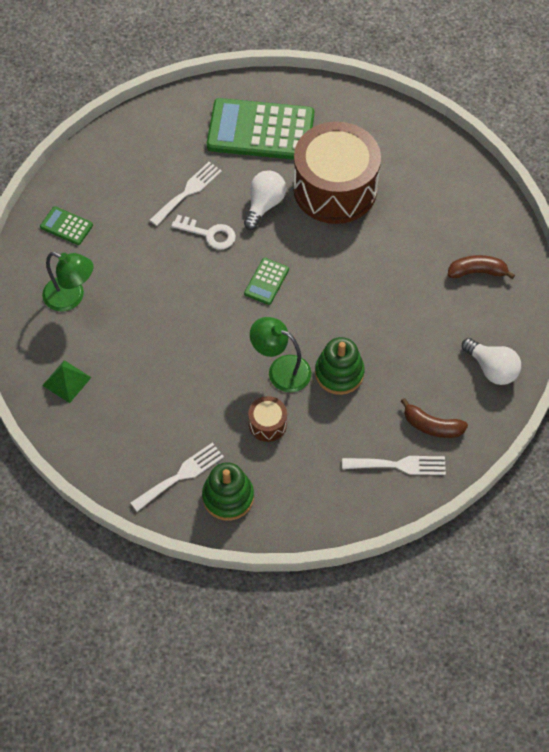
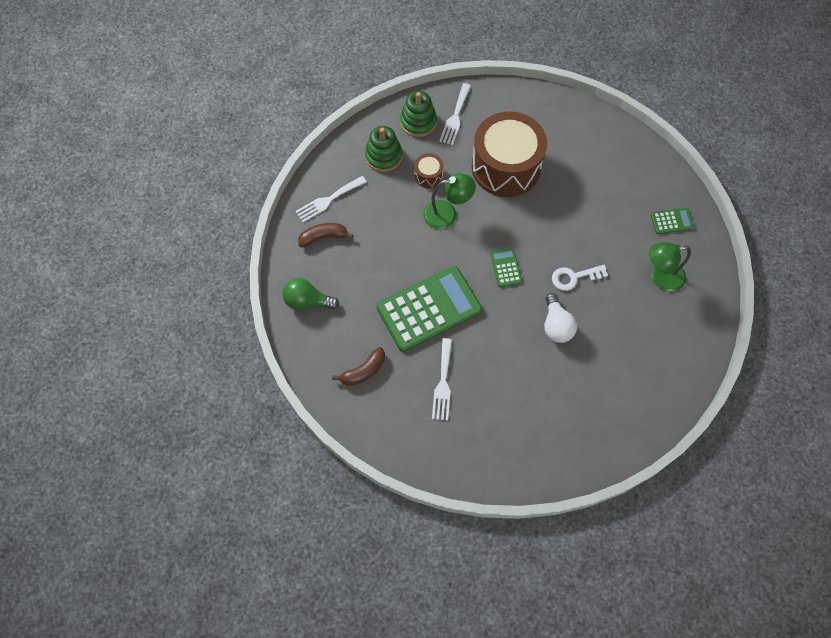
camera: 145 degrees right, 5 degrees up
(66, 381) = (571, 127): green pyramid -> none
(71, 297) = (619, 177): green lamp -> green lamp (660, 277)
(188, 192) = (618, 300): white fork -> white fork (443, 383)
(260, 130) = (613, 388): green calculator -> green calculator (429, 309)
(335, 189) = (517, 373): brown drum -> brown drum (506, 167)
(339, 373) = (408, 234): green stacking toy -> green stacking toy (383, 156)
(491, 369) = (307, 301): white light bulb -> green light bulb

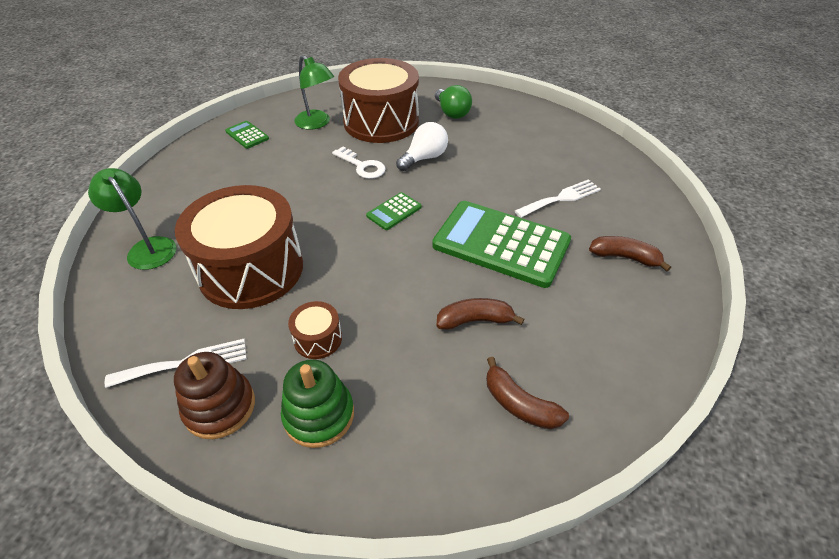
camera: 125 degrees left, 20 degrees down
(307, 301) = (619, 359): green light bulb -> green light bulb (451, 113)
(328, 200) = (456, 441): white fork -> none
(384, 252) = (475, 320): none -> brown banana
(418, 122) = (220, 407): green stacking toy -> brown stacking toy
(447, 214) = (365, 289): green lamp -> green lamp (148, 247)
(632, 326) = (381, 122): none -> brown drum

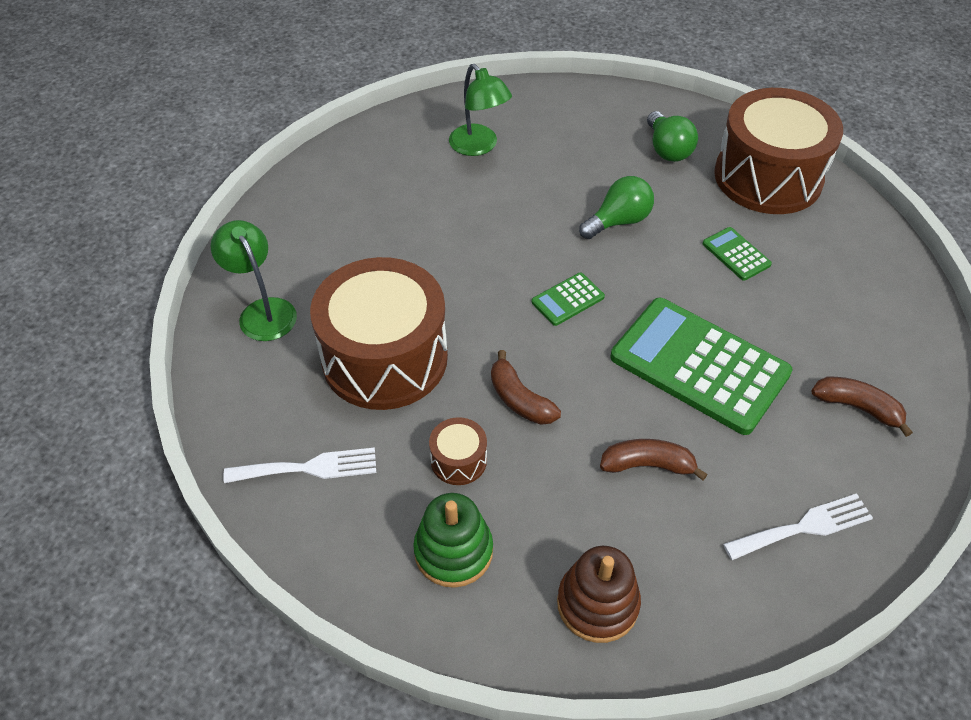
camera: 10 degrees right, 5 degrees up
(220, 407) = (346, 525): brown stacking toy -> brown stacking toy (597, 604)
(247, 135) = (385, 155): green calculator -> green calculator (736, 254)
(362, 166) = (533, 224): white key -> none
(381, 122) = (566, 154): brown drum -> brown drum (768, 177)
(424, 158) = (618, 221): white light bulb -> green light bulb
(519, 404) = (681, 575): brown banana -> brown banana (519, 399)
(561, 198) = (793, 308): white fork -> white fork (804, 527)

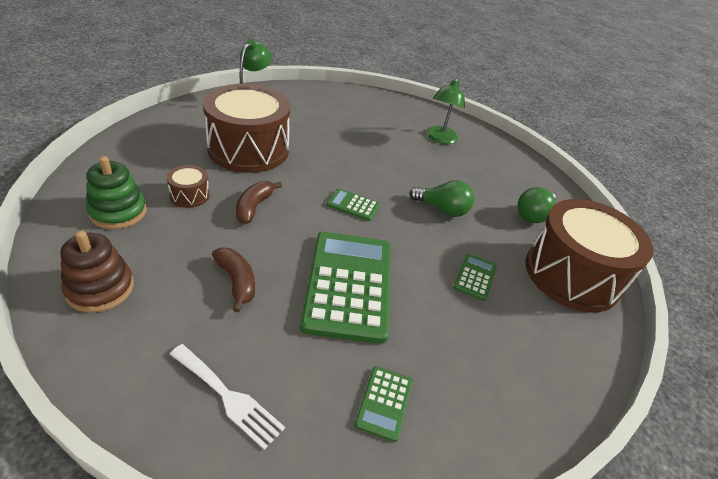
camera: 50 degrees right, 10 degrees down
(309, 468) = (154, 146): white fork -> none
(857, 407) = (384, 403): brown banana -> green calculator

